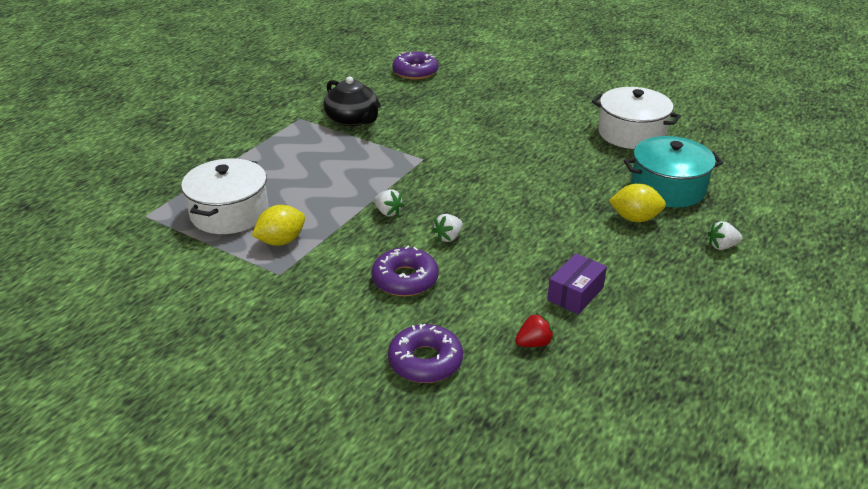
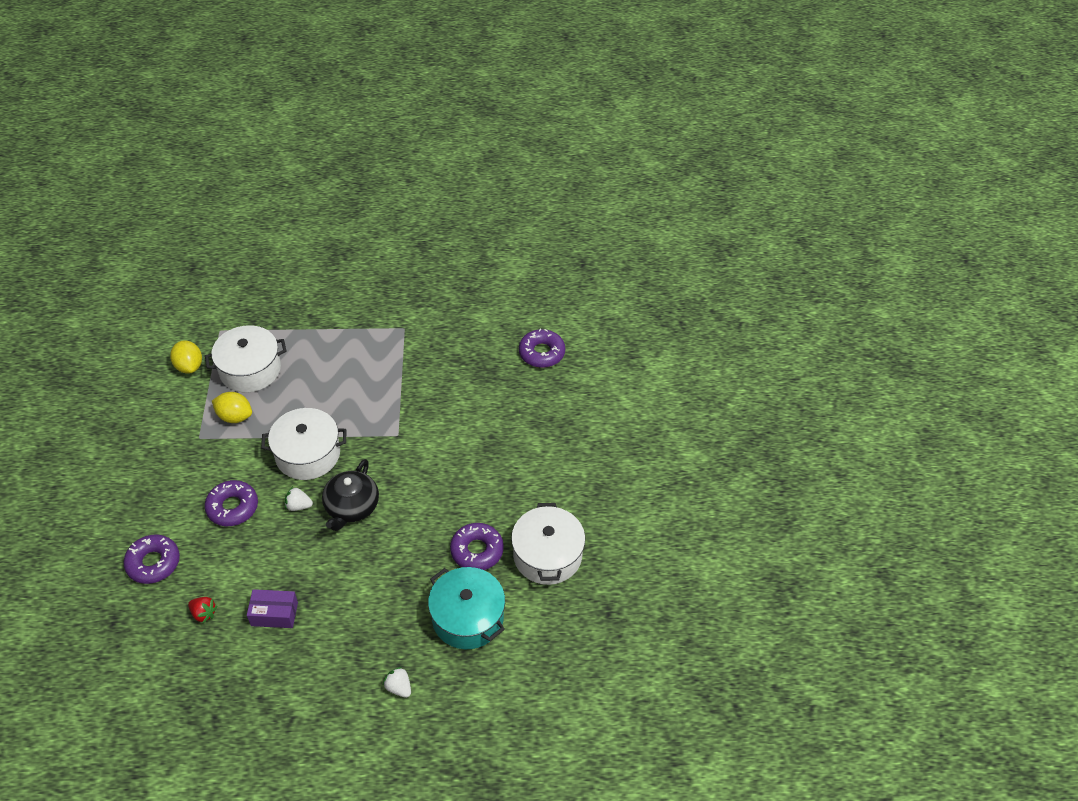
camera: 55 degrees right, 15 degrees up
(353, 119) = (426, 359): black teapot -> black teapot (351, 507)
(388, 212) = (308, 454): white strawberry -> white pot
(597, 161) = (477, 551): none -> purple donut
(635, 218) = (402, 612): yellow lemon -> yellow lemon (189, 366)

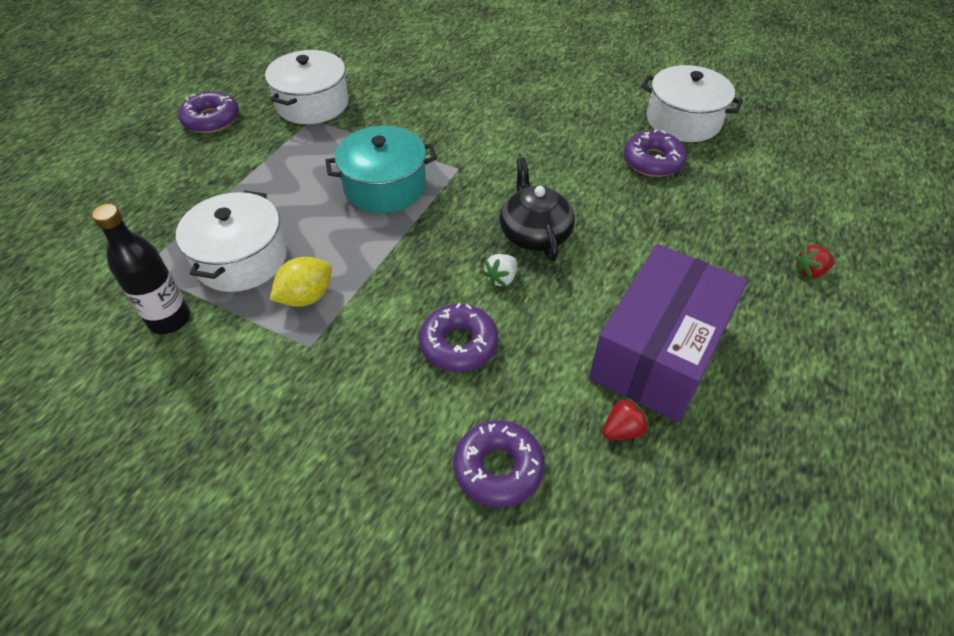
camera: 60 degrees left, 0 degrees up
(189, 366) = (170, 319): yellow lemon -> black bottle
(274, 614) = (658, 351): purple box -> purple box, size x2.23
(308, 454) = (427, 247): white pot -> white pot (312, 104)
(351, 507) = (534, 233): black teapot -> black teapot turned 150 degrees counterclockwise
(399, 687) = (810, 271): white strawberry -> red strawberry
(468, 617) = (735, 193): turquoise pot -> turquoise pot (385, 186)
(541, 353) = (435, 50): purple donut -> purple donut (211, 119)

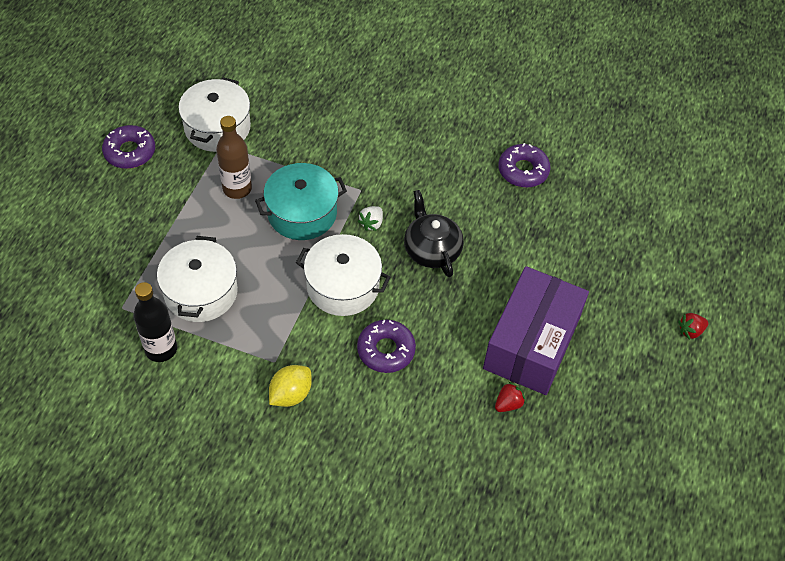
camera: 10 degrees left, 5 degrees up
(306, 297) = (262, 321): yellow lemon -> yellow lemon (291, 394)
(317, 159) = (237, 188): none -> brown bottle
(498, 468) = (426, 438): purple donut -> none
(501, 278) = (410, 292): white strawberry -> white strawberry (371, 223)
(683, 120) = (548, 124): white pot -> white pot (343, 286)
(810, 271) = (644, 267): red strawberry -> red strawberry (690, 331)

